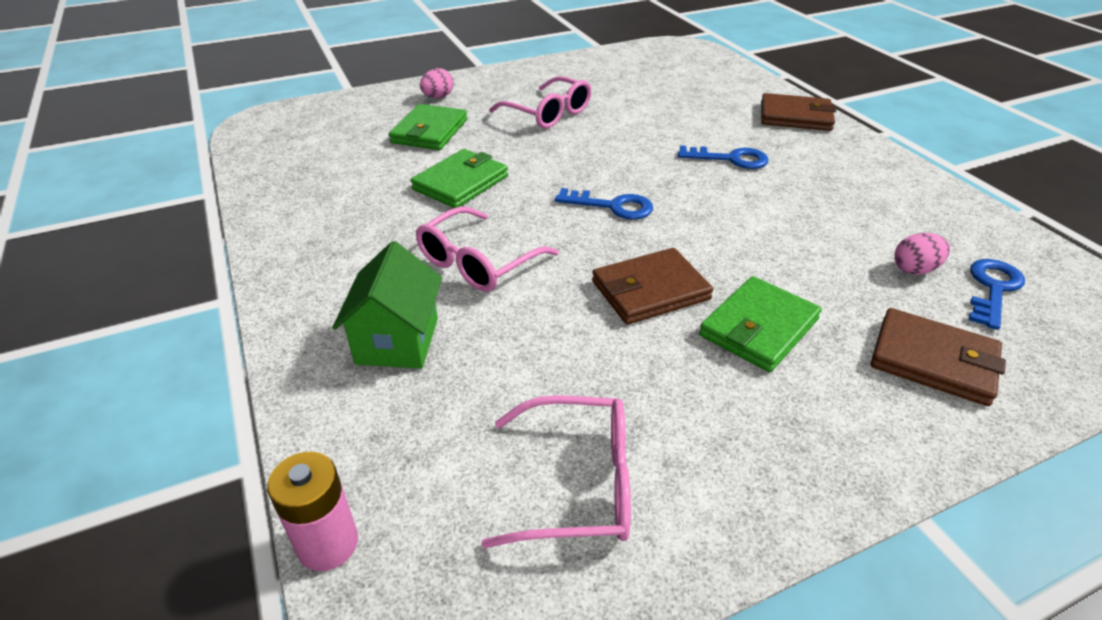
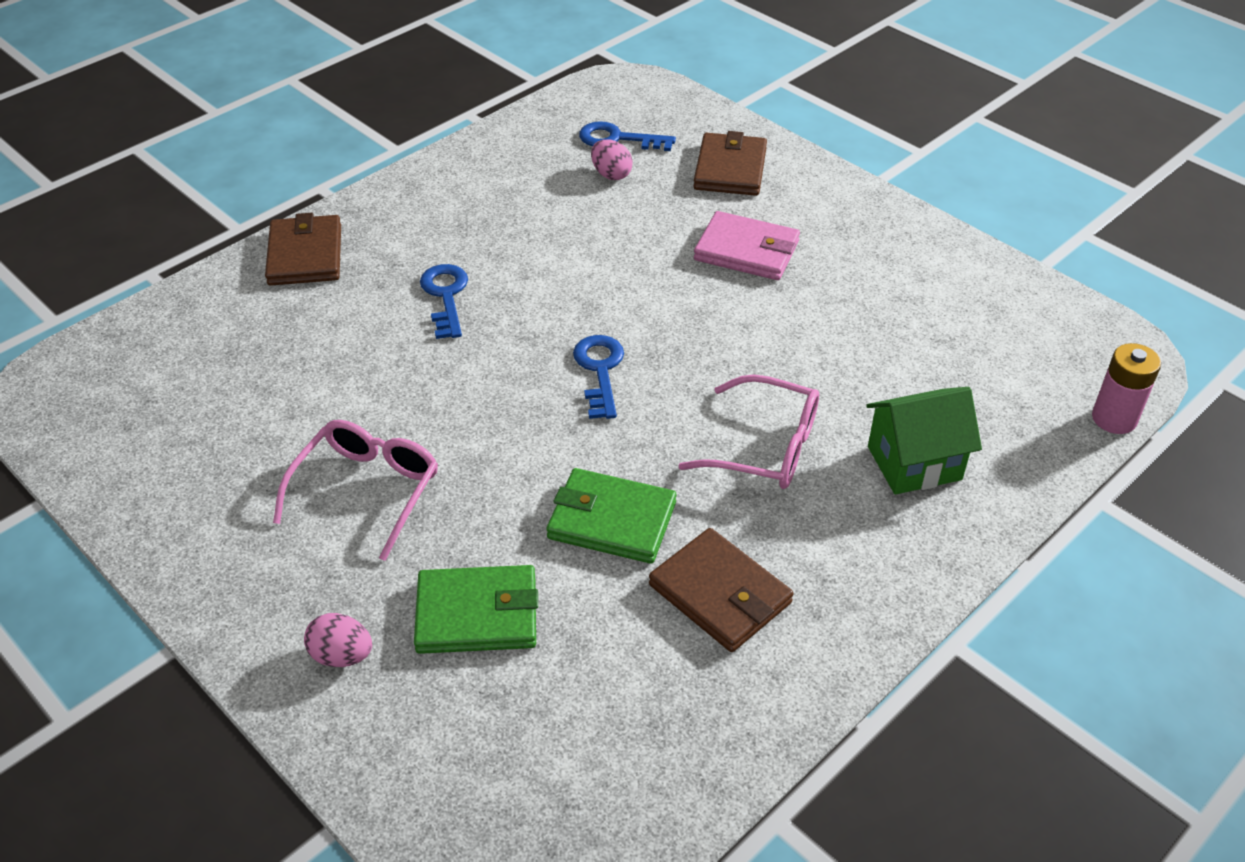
camera: 110 degrees left, 5 degrees up
(577, 483) = (972, 315): pink glasses -> none
(650, 290) = (735, 317): brown wallet -> brown wallet (720, 594)
(759, 328) = (746, 251): green wallet -> pink wallet

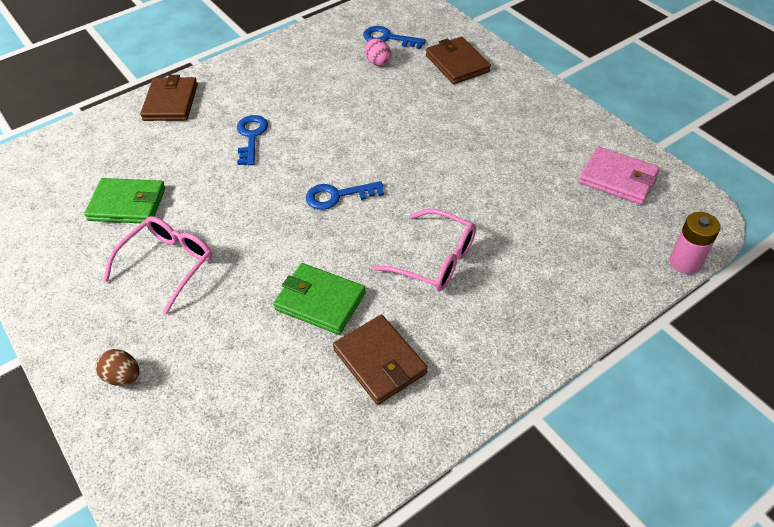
camera: 10 degrees right, 5 degrees up
(342, 656) = (123, 376): pink egg -> brown egg
(477, 614) = (216, 357): green wallet -> green wallet (127, 204)
(600, 371) = (338, 196): blue key -> blue key turned 105 degrees counterclockwise
(730, 169) = (457, 63): brown wallet -> brown wallet turned 45 degrees counterclockwise
(746, 251) = (455, 120): pink wallet -> pink wallet (618, 178)
(914, 463) = (535, 281): green house -> none

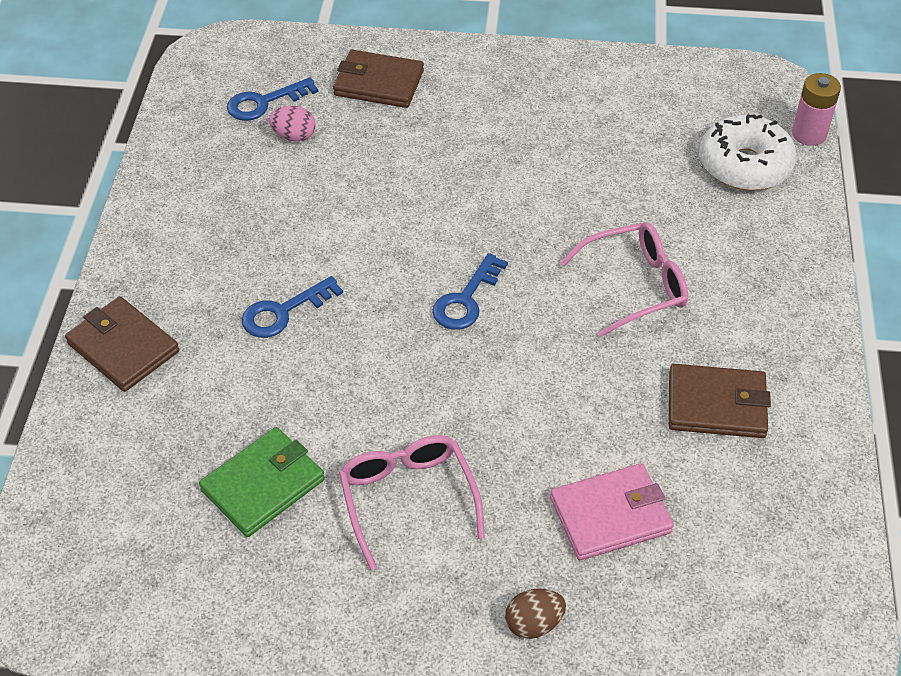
camera: 50 degrees left, 0 degrees up
(251, 136) = (283, 312): blue key -> blue key turned 75 degrees counterclockwise
(320, 301) = (597, 403): green wallet -> none
(608, 248) = (744, 165): none -> white donut
(618, 178) = (672, 99): pink wallet -> pink wallet (610, 515)

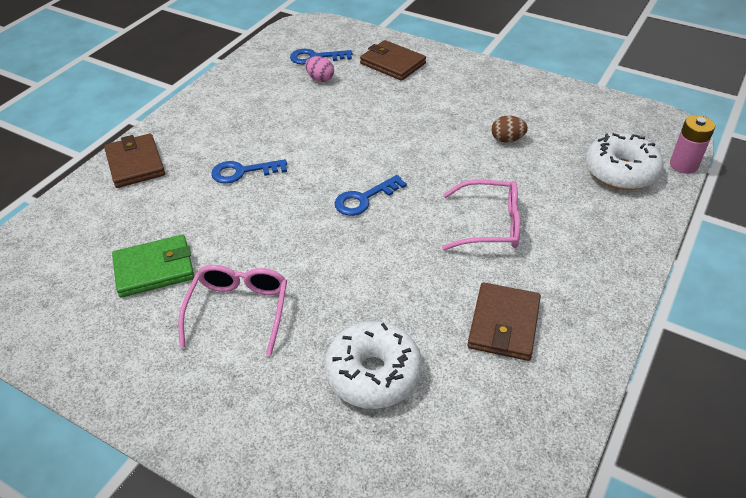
camera: 25 degrees right, 5 degrees down
(533, 623) = (265, 430): brown egg -> brown egg (507, 139)
(610, 515) = (373, 374): pink wallet -> white donut
(716, 405) = (504, 324): brown wallet -> brown wallet turned 75 degrees clockwise

